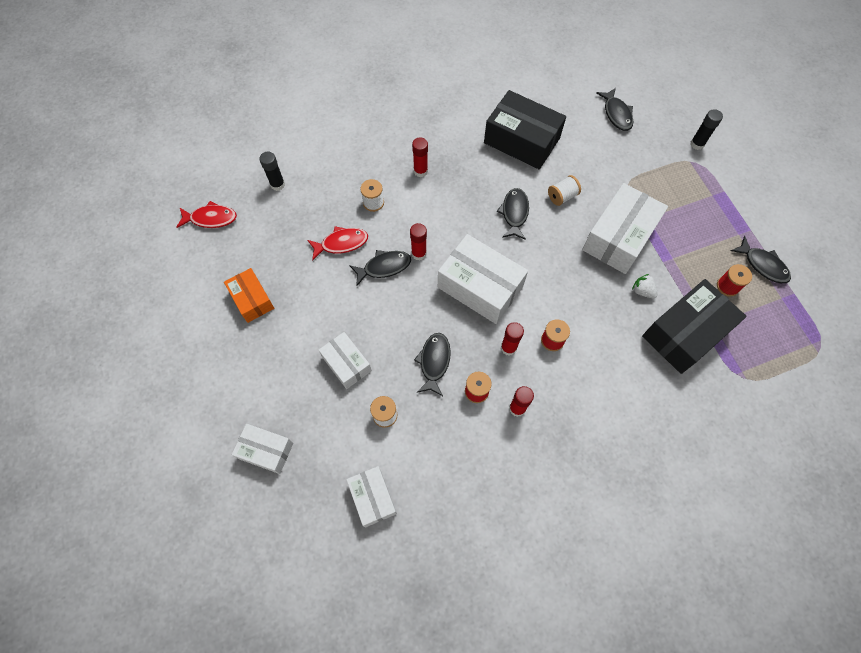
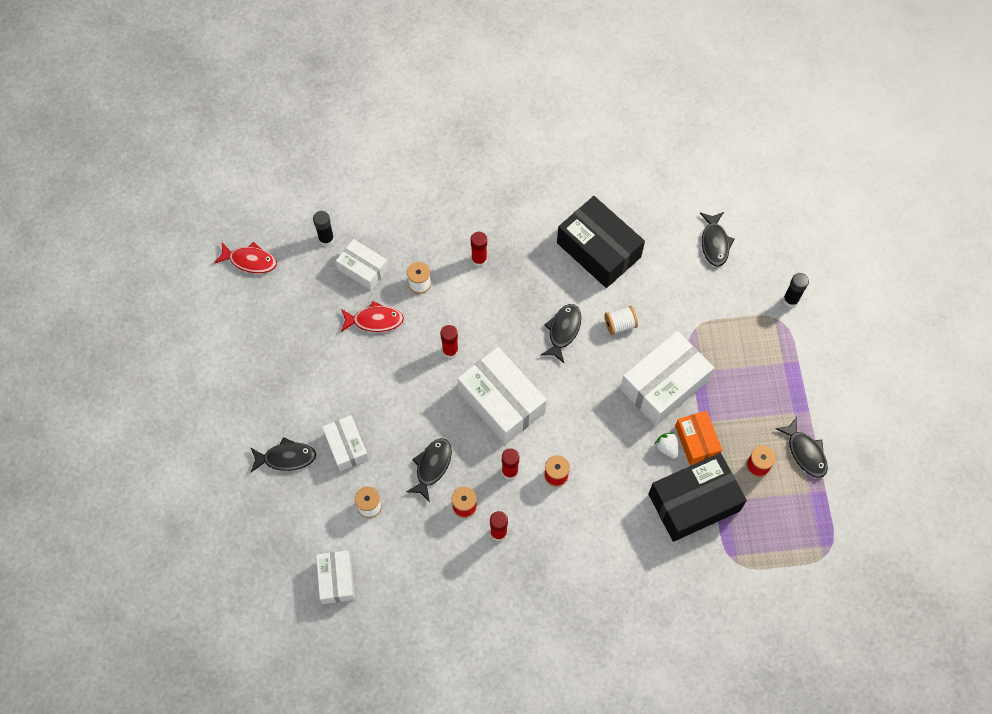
camera: 15 degrees right, 0 degrees up
(252, 299) = (271, 358): orange box -> orange box (696, 441)
(266, 450) = (249, 510): white box -> white box (363, 269)
(384, 267) = (411, 356): black fish -> black fish (286, 457)

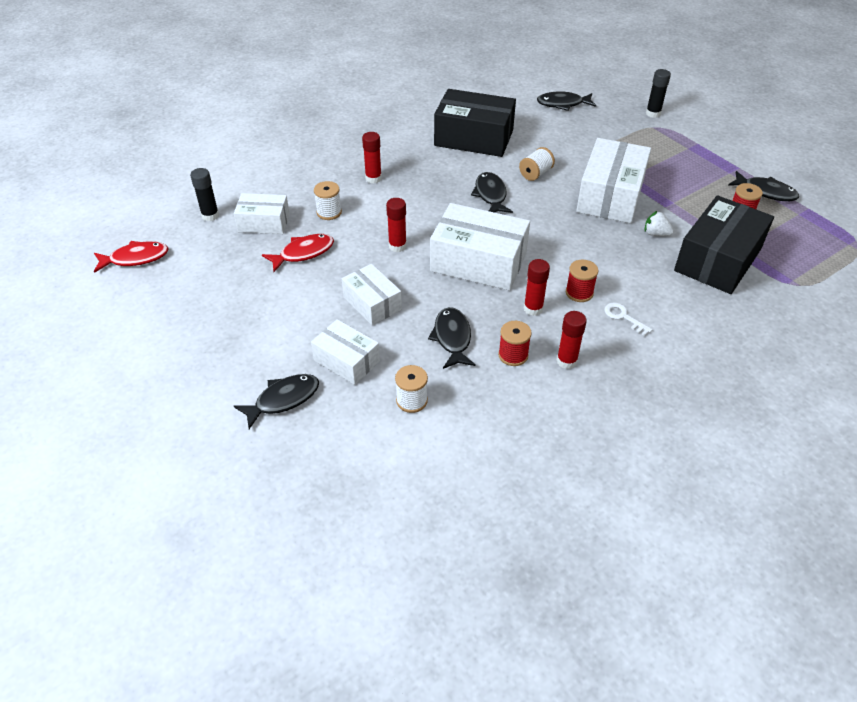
camera: 30 degrees left, 20 degrees down
(336, 579) = (426, 487): white box -> white box (372, 303)
(571, 517) = (623, 317): none -> white key
(696, 441) = (675, 219): orange box -> none
(714, 243) = (562, 104): black fish -> black fish turned 120 degrees clockwise

